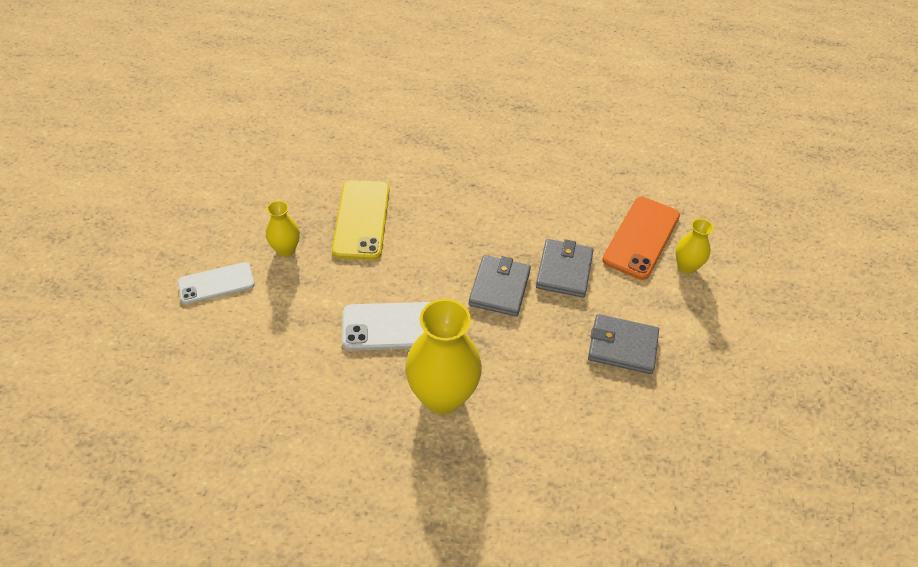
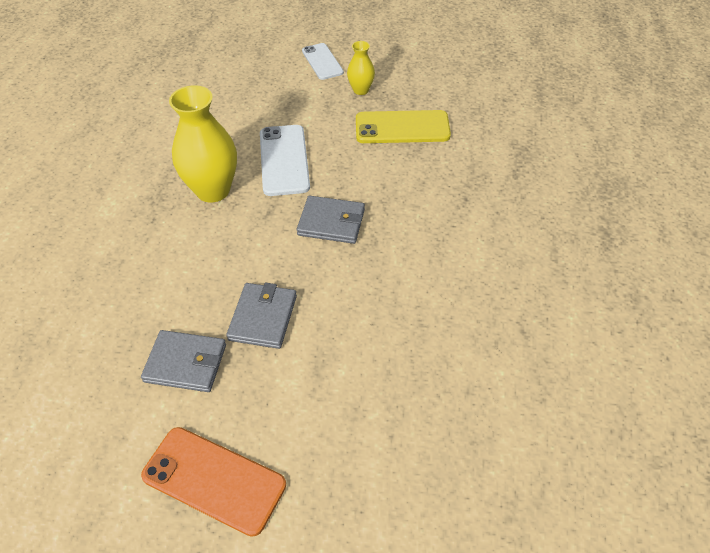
camera: 90 degrees right, 0 degrees up
(564, 270) = (359, 271): grey wallet -> grey wallet (185, 363)
(641, 238) = (417, 343): orange phone -> orange phone (214, 480)
(686, 266) = (377, 387): yellow vase -> none

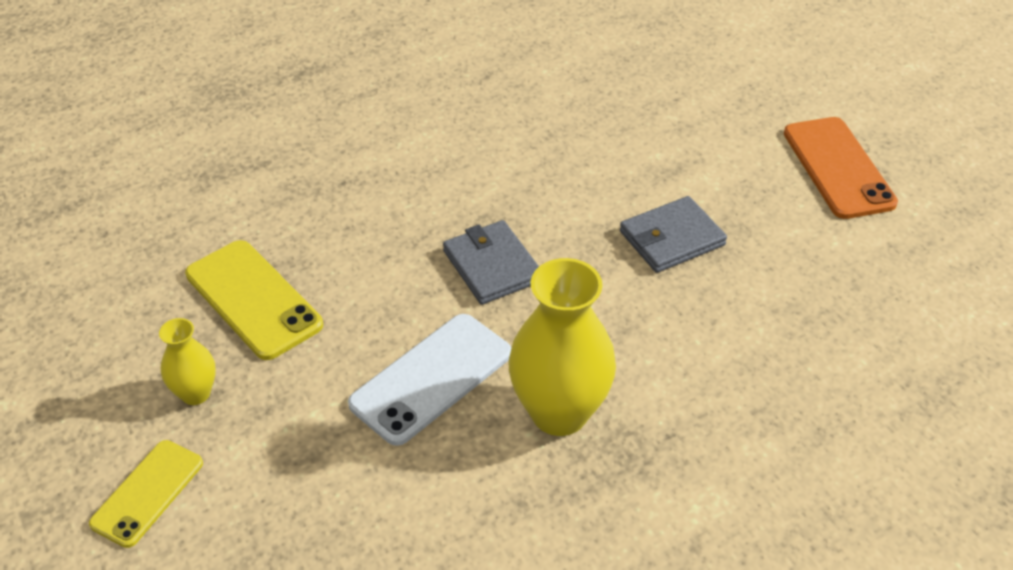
camera: 130 degrees left, 5 degrees down
(185, 363) = (783, 257): grey wallet -> none
(322, 62) = (147, 493): white phone -> yellow phone

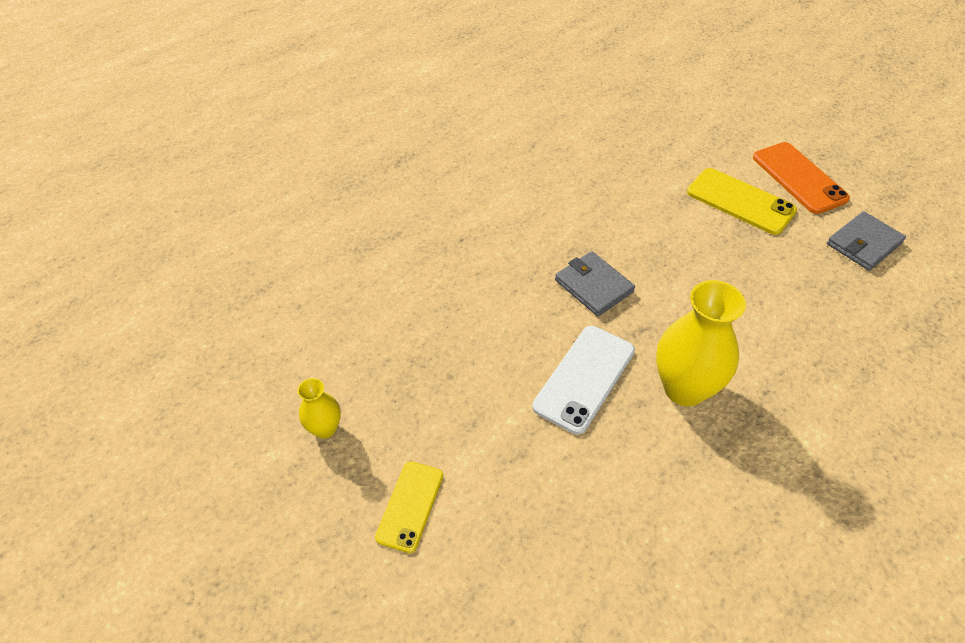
camera: 10 degrees left, 5 degrees up
(195, 393) = (416, 420): yellow vase -> yellow vase (325, 429)
(253, 300) = (431, 340): yellow phone -> yellow phone (740, 201)
(672, 238) = (709, 246): grey wallet -> grey wallet (864, 243)

